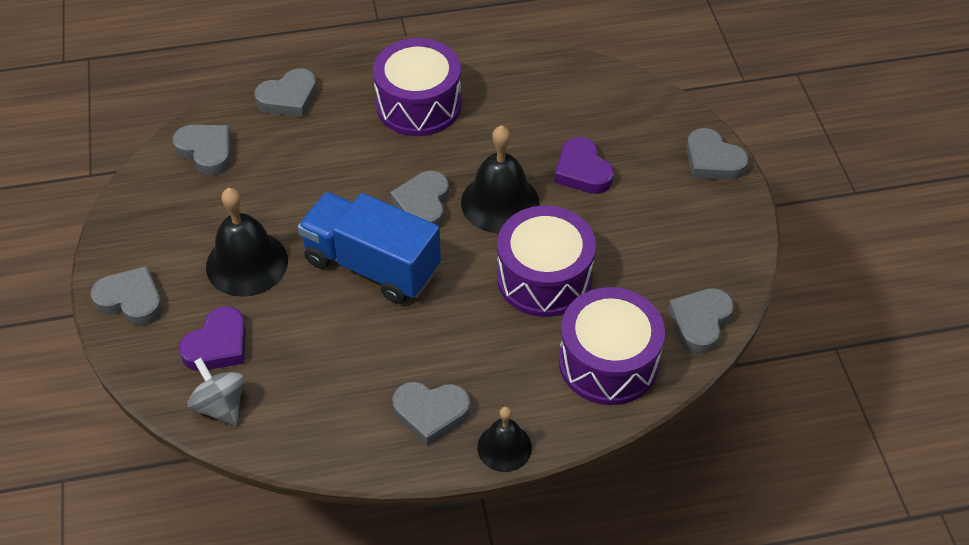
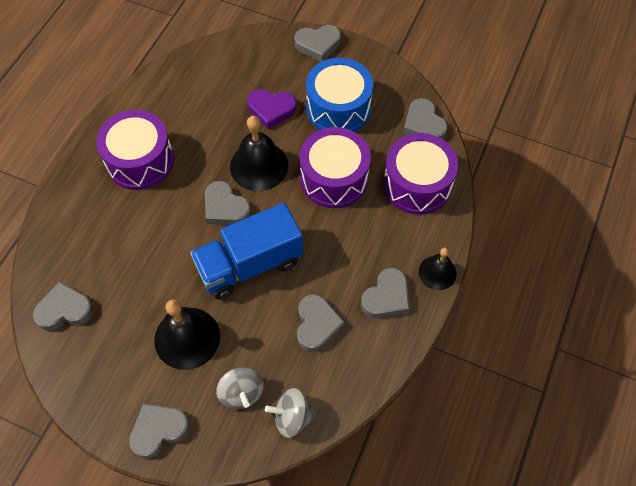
camera: 55 degrees left, 10 degrees up
(218, 345) = (241, 393): purple heart -> grey spinning top
(288, 98) = (63, 232): grey heart -> grey heart (316, 325)
(643, 228) = (338, 108): none -> blue drum

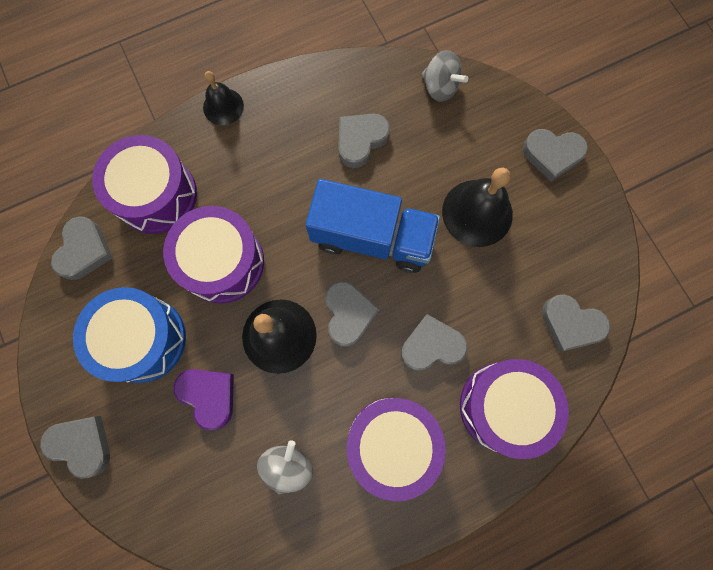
camera: 140 degrees left, 15 degrees up
(81, 227) = (503, 406): none -> purple drum
(241, 393) = (465, 134): grey spinning top -> grey spinning top (288, 465)
(386, 297) = (284, 119): grey heart -> grey heart (431, 346)

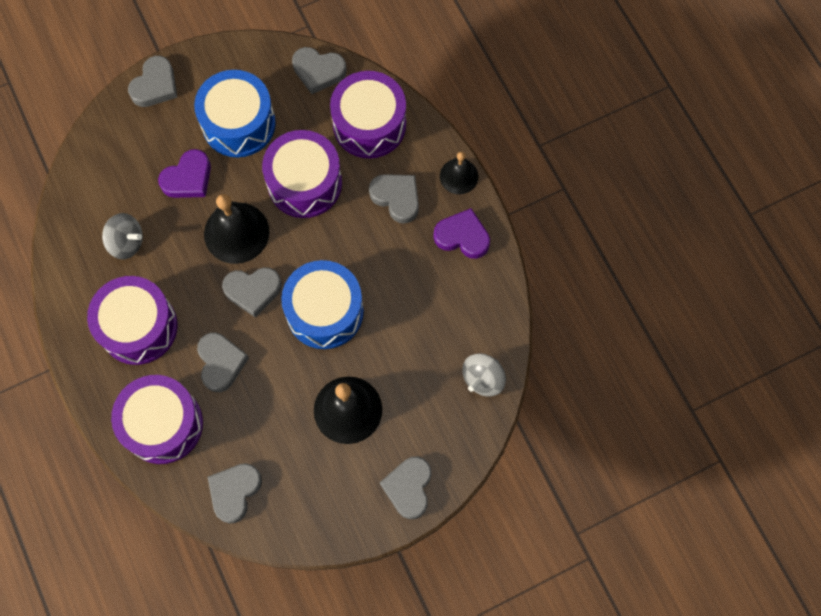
camera: 90 degrees right, 5 degrees down
(290, 104) = (462, 236): none -> purple heart
(360, 141) = (423, 301): grey heart -> grey heart (396, 198)
(372, 237) = (325, 311): blue truck -> blue drum

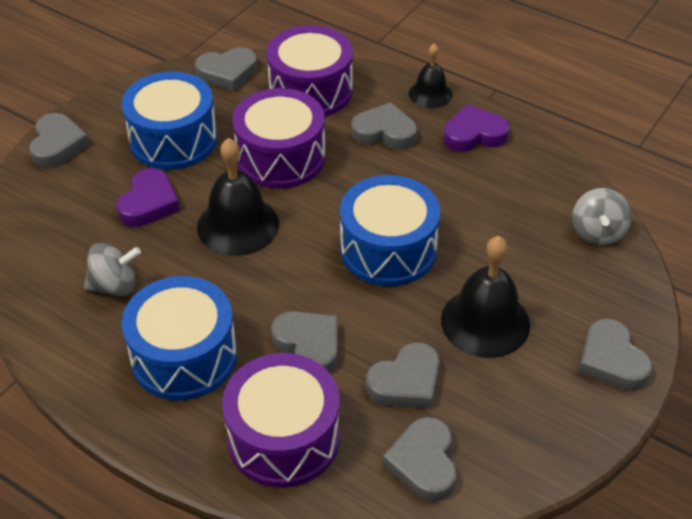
camera: 30 degrees left, 25 degrees down
(138, 327) = (184, 356): purple drum -> blue drum
(253, 291) = (295, 266): grey heart -> grey heart (406, 382)

